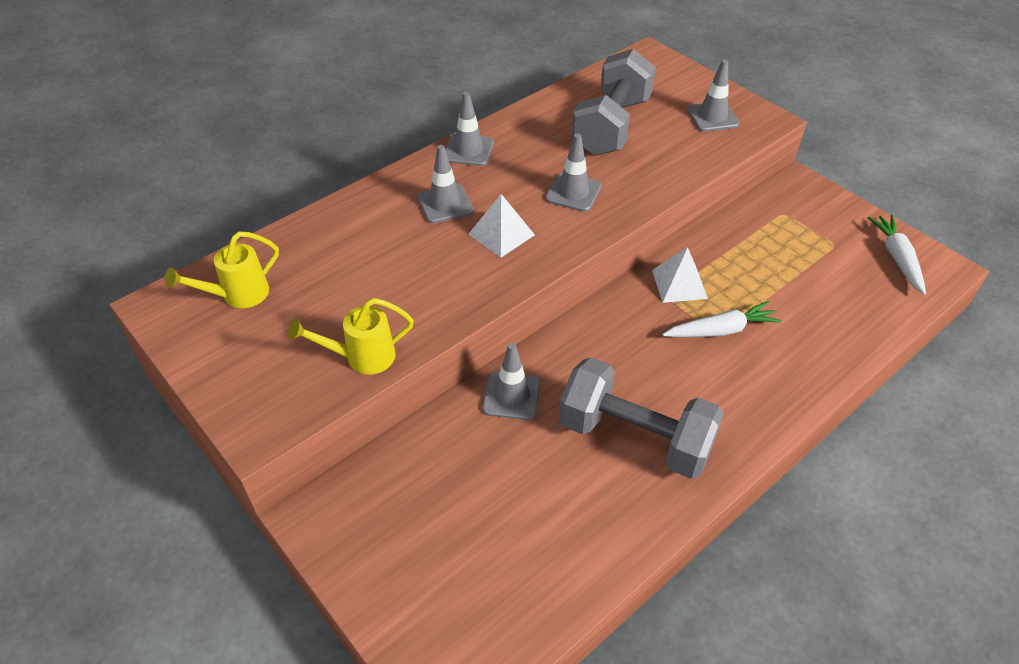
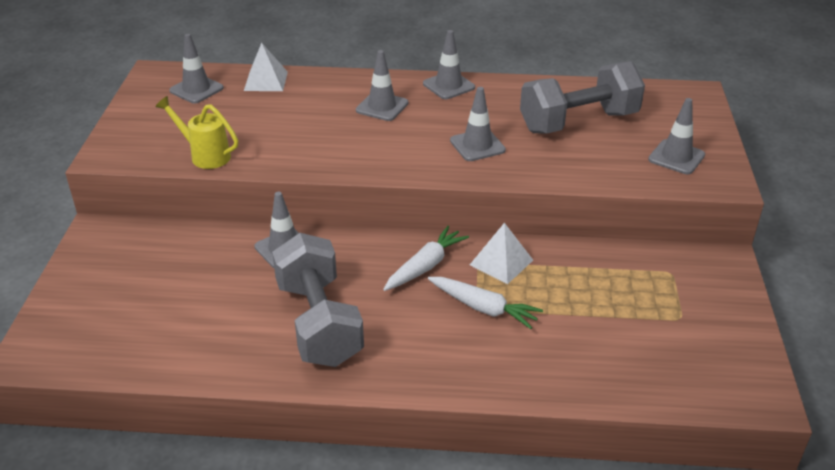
camera: 45 degrees right, 10 degrees down
(237, 295) = (196, 89): yellow watering can -> grey traffic cone
(501, 234) = (388, 142): white pyramid -> white pyramid (266, 81)
(897, 258) = (726, 363): white carrot -> white carrot (425, 266)

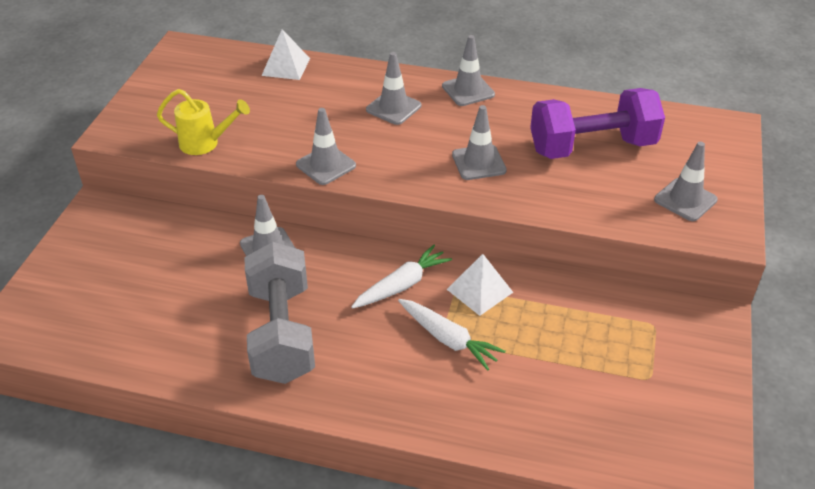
camera: 10 degrees right, 5 degrees up
(196, 89) = (216, 69): grey traffic cone -> grey traffic cone (326, 165)
(205, 155) = (206, 144): yellow watering can -> yellow watering can turned 150 degrees clockwise
(578, 122) = (592, 147): grey dumbbell -> purple dumbbell

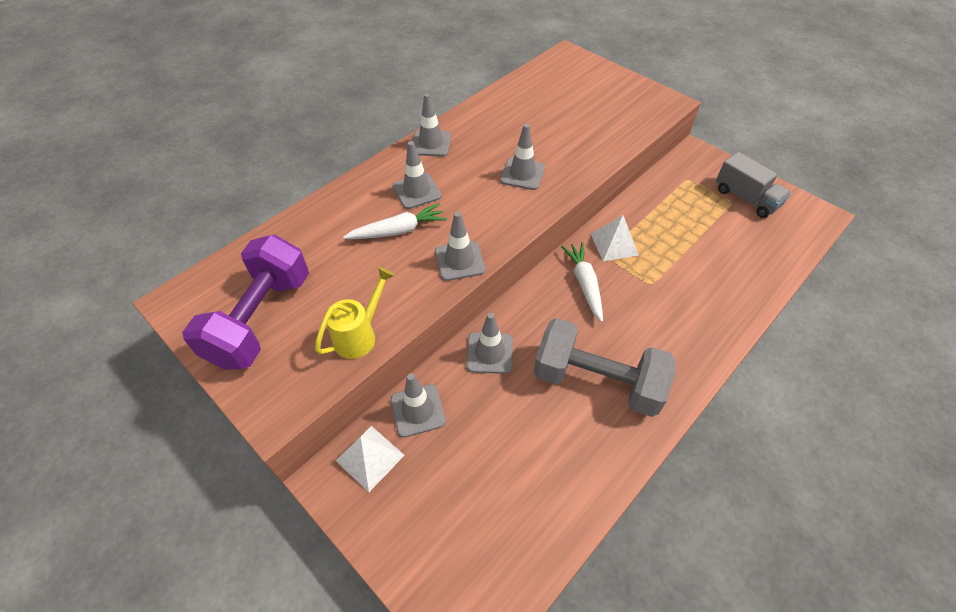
camera: 60 degrees left, 10 degrees up
(286, 66) = (293, 234): white pyramid -> white pyramid (370, 457)
(448, 339) = (653, 281): white carrot -> white carrot (398, 231)
(592, 147) = (546, 116): purple dumbbell -> purple dumbbell (261, 319)
(671, 391) = (746, 198): none -> grey truck
(685, 200) = (626, 103): grey traffic cone -> grey traffic cone (418, 410)

